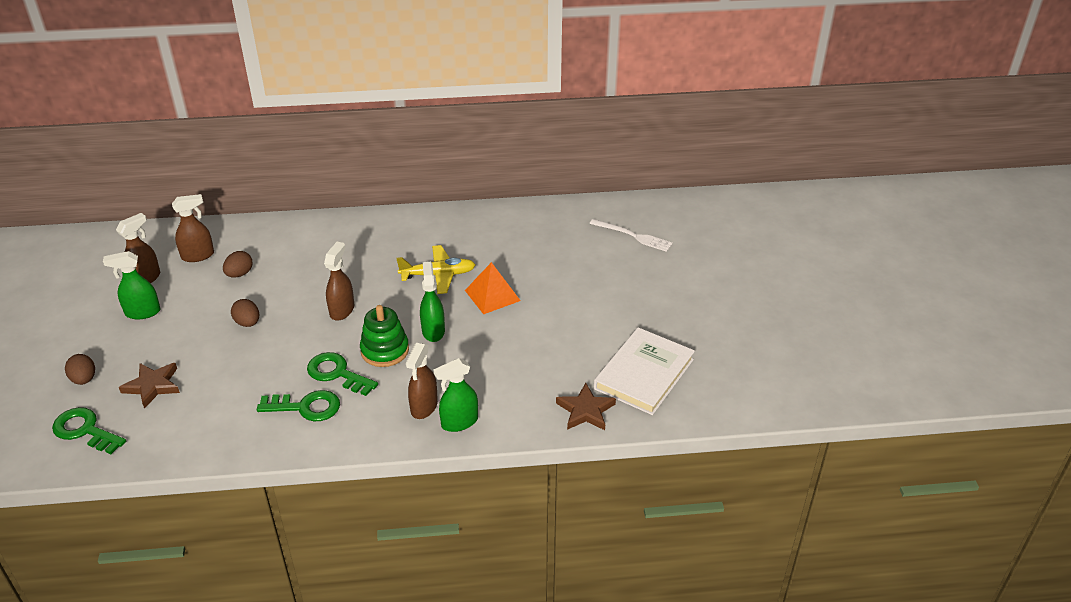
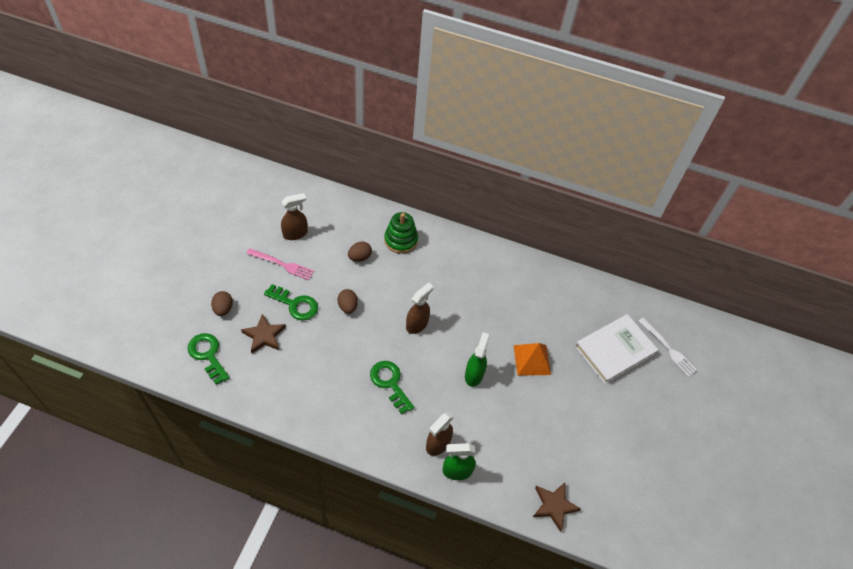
camera: 20 degrees right, 15 degrees up
(142, 312) = (282, 264): green spray bottle -> pink fork
(198, 256) = (338, 227): brown spray bottle -> none
(306, 407) = (356, 404): green key -> green key (295, 304)
(385, 350) = (432, 377): green stacking toy -> green stacking toy (401, 240)
(438, 275) = (500, 321): yellow plane -> none
(644, 374) = (614, 492): white book -> white book (614, 350)

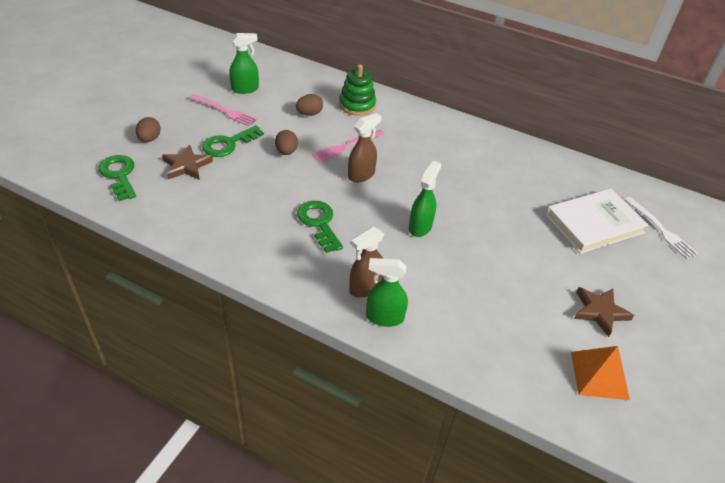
camera: 10 degrees right, 10 degrees down
(295, 233) = (245, 89): brown spray bottle -> green spray bottle
(295, 304) = (228, 144): green key -> green key turned 105 degrees clockwise
(399, 292) = (347, 146): none -> pink fork
(532, 360) = (492, 221): orange pyramid -> orange pyramid (599, 375)
(554, 506) = (506, 370): brown star -> brown star (599, 311)

